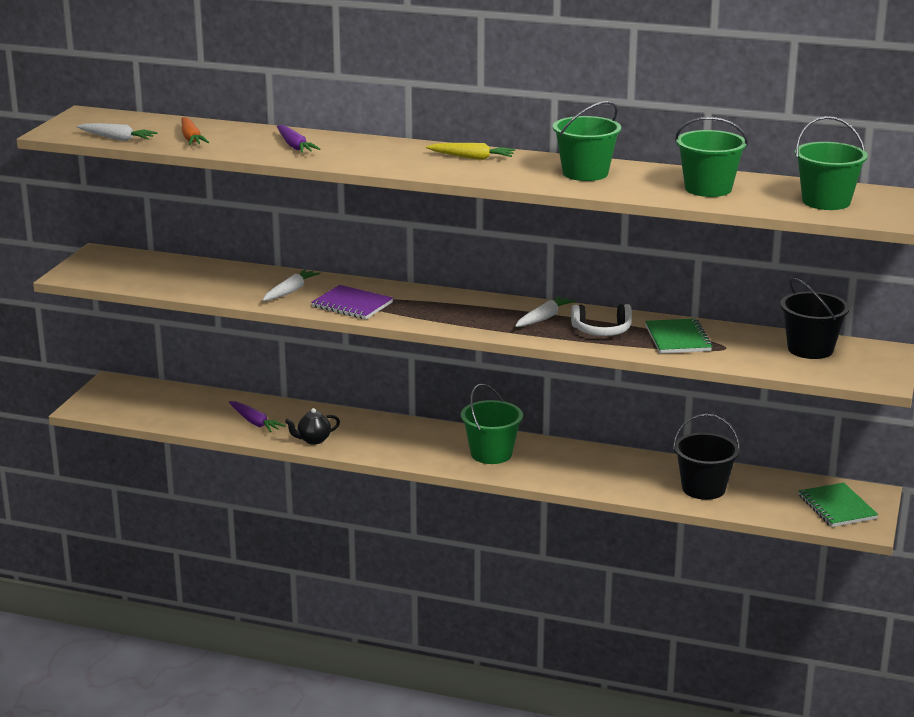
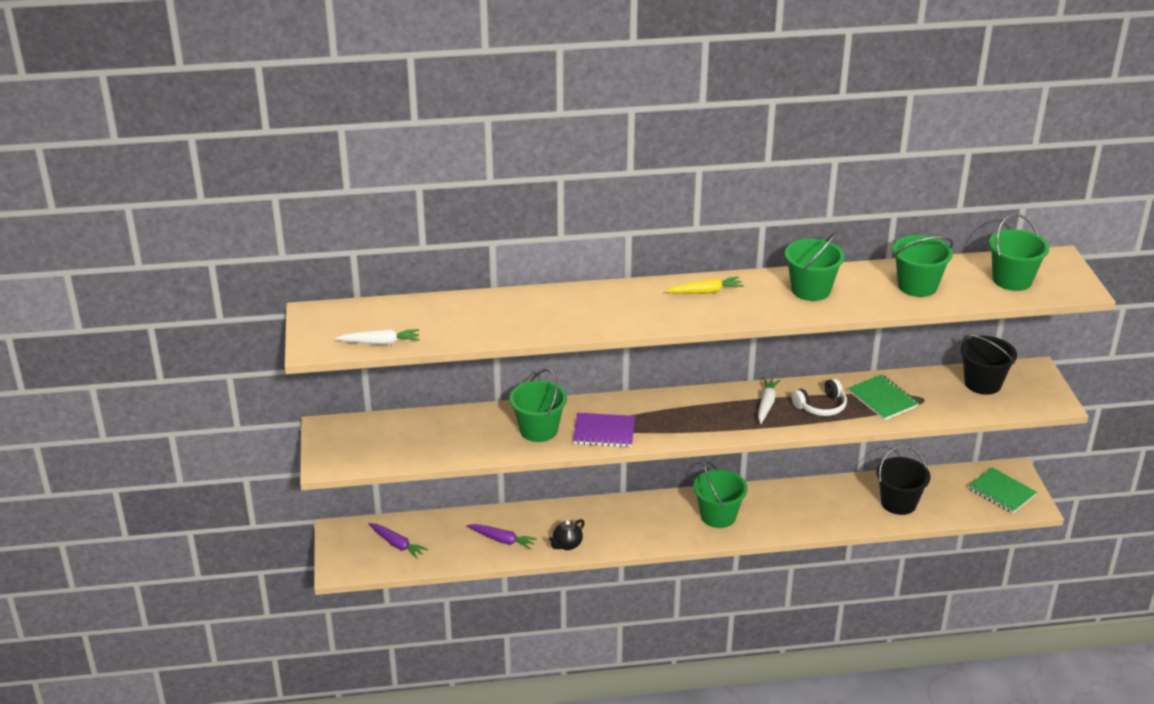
camera: 25 degrees left, 10 degrees up
(191, 138) = (446, 325): orange carrot -> none
(290, 291) = (538, 430): white carrot -> green bucket
(295, 146) = (546, 313): purple carrot -> purple carrot (397, 544)

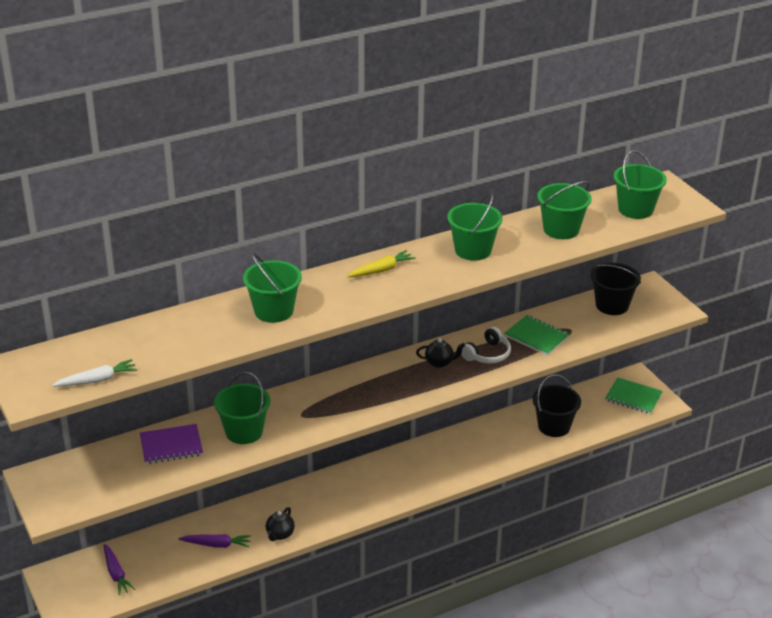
camera: 20 degrees left, 0 degrees up
(397, 544) = (116, 574): purple carrot -> purple carrot turned 45 degrees clockwise
(604, 432) = (306, 420): purple notebook -> purple notebook (171, 446)
(718, 516) = (405, 474): green bucket -> green bucket (274, 311)
(766, 404) = (439, 363): white carrot -> black teapot

